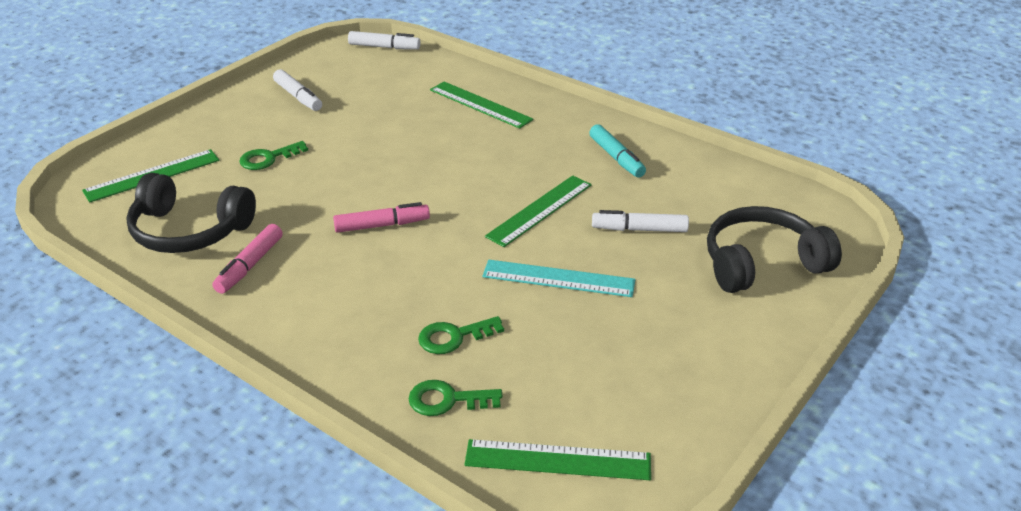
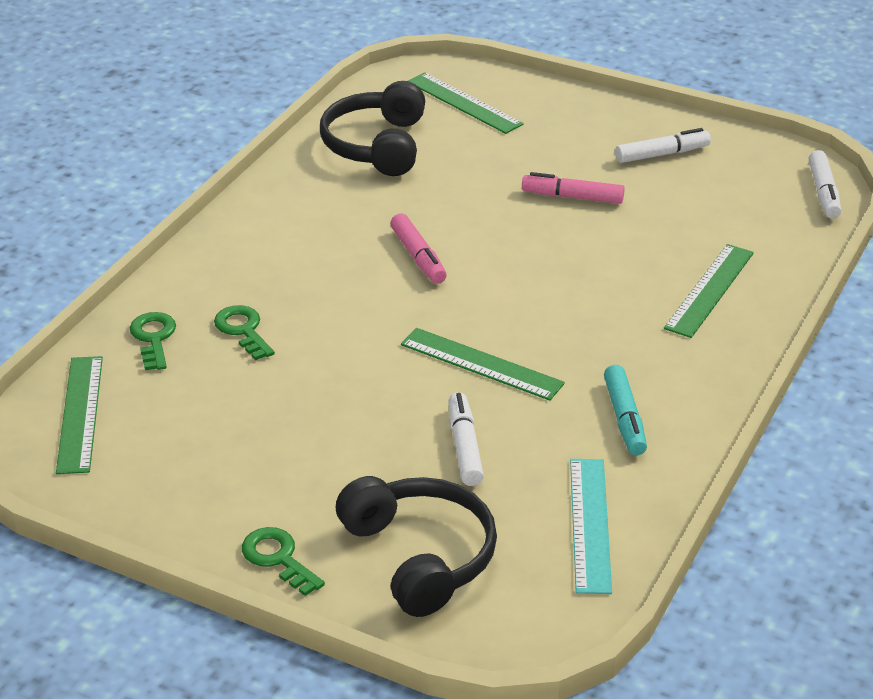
camera: 80 degrees right, 0 degrees up
(250, 265) = (330, 191): pink marker -> pink marker (573, 197)
(268, 158) = (521, 162): green key -> green key (278, 558)
(298, 97) = (661, 154): white marker -> white marker turned 150 degrees counterclockwise
(558, 278) = (352, 390): turquoise ruler -> turquoise ruler (590, 524)
(616, 158) = (624, 418): turquoise marker -> turquoise marker turned 60 degrees counterclockwise

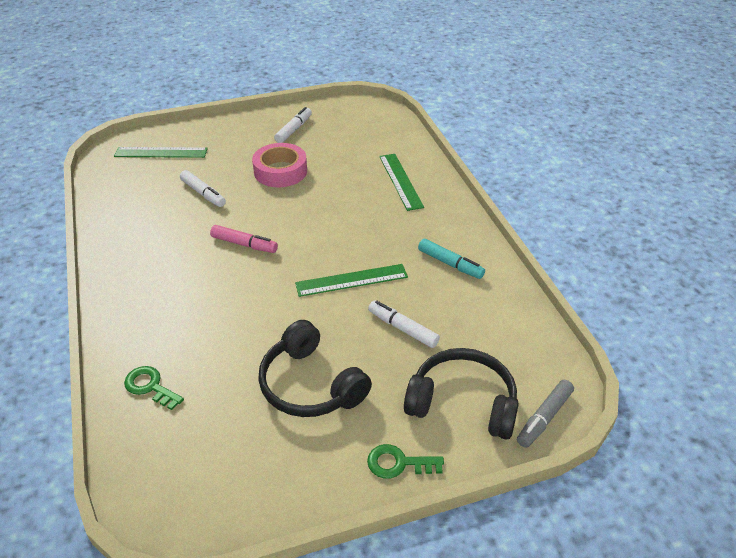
camera: 45 degrees left, 5 degrees up
(80, 413) = (164, 468): green ruler -> none
(243, 330) = (200, 345): green key -> none
(377, 145) = (142, 198): black headphones -> black headphones (311, 384)
(486, 632) = (544, 418): none -> grey marker
(573, 197) = (280, 171): pink marker -> pink tape
(590, 524) = (508, 326): turquoise ruler -> none
(823, 192) = (385, 112): white marker -> white marker (203, 193)

